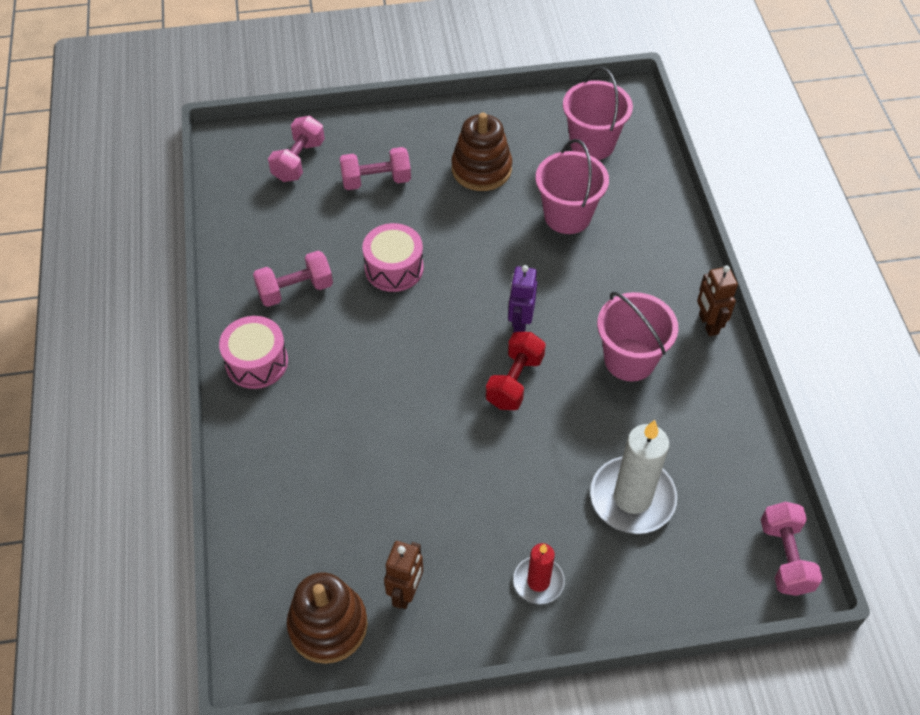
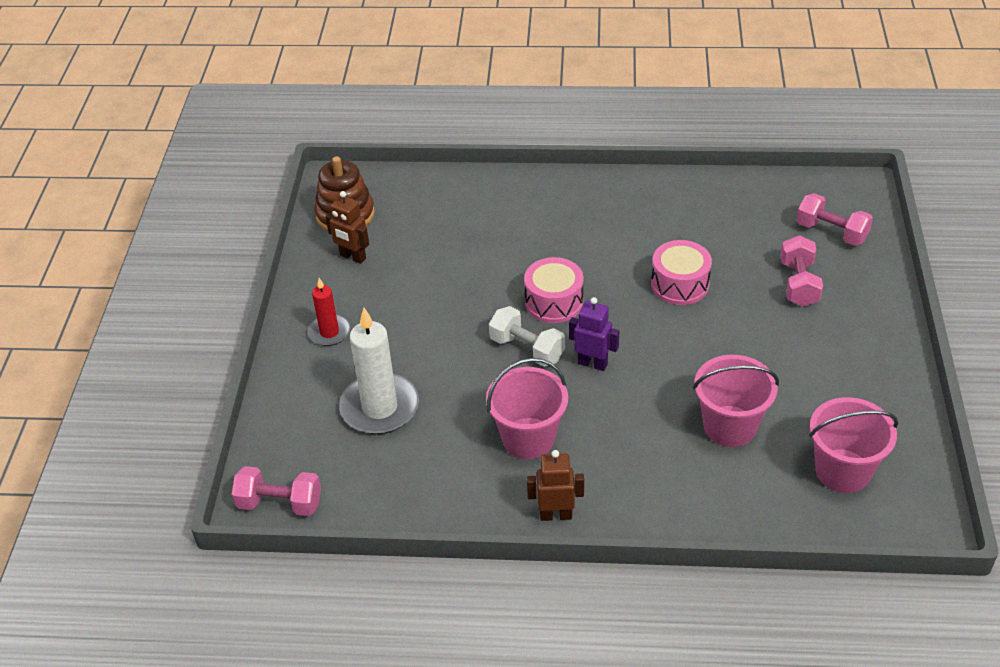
camera: 105 degrees right, 10 degrees down
(256, 362) = (591, 193): pink drum -> pink drum (554, 302)
(295, 290) = (666, 219): pink dumbbell -> none
(481, 169) = (808, 366): brown stacking toy -> none
(514, 381) = (527, 349): red dumbbell -> white dumbbell

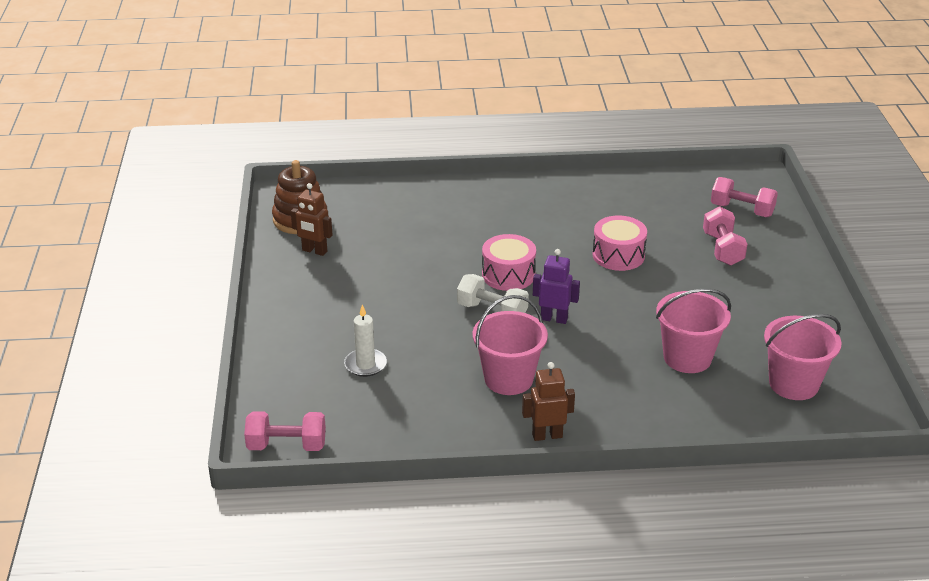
camera: 10 degrees left, 10 degrees down
(329, 332) = (305, 310): red candle -> none
(380, 407) = (365, 364): white candle -> white candle, size x0.57

